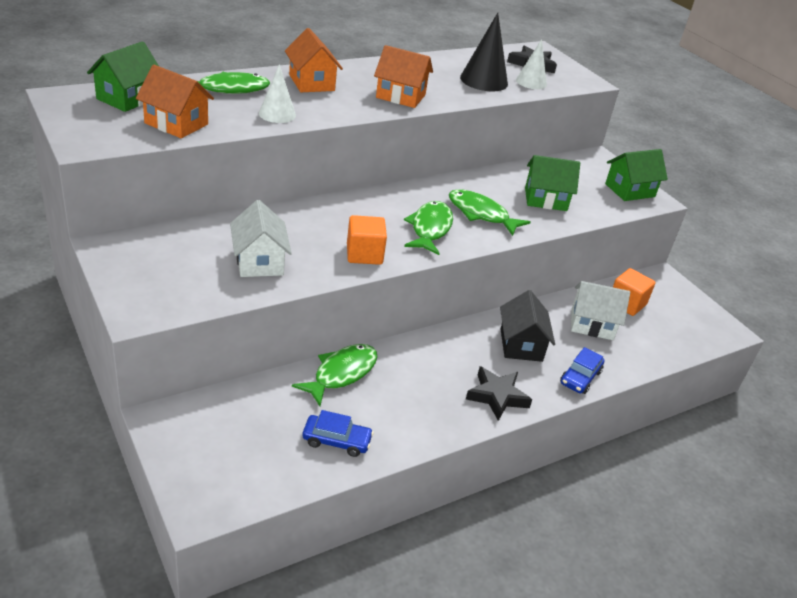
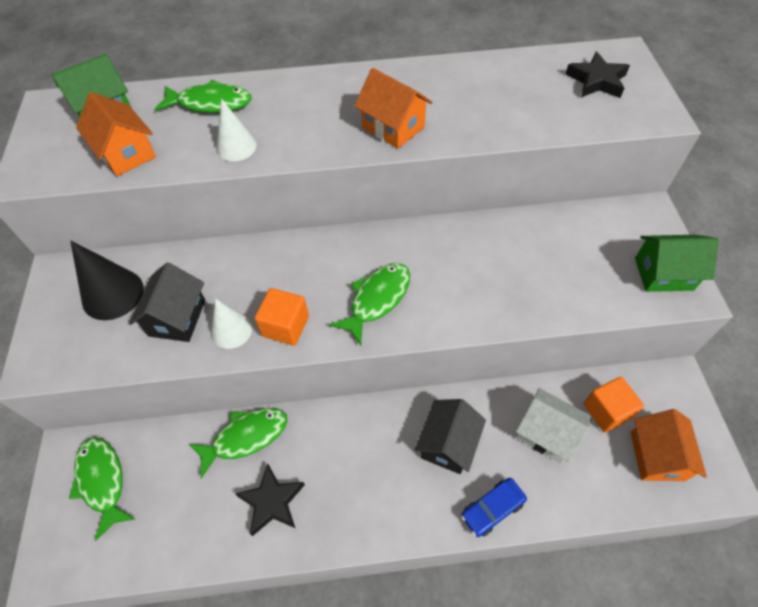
camera: 30 degrees right, 20 degrees up
(259, 261) = (177, 318): white house -> black house
(311, 83) = (304, 98): orange house -> orange house (657, 456)
(336, 441) = (198, 523): blue car -> none
(481, 214) = (448, 286): green fish -> green fish (102, 481)
(484, 80) = (514, 106): black cone -> black cone (112, 294)
(497, 396) = (385, 510): black star -> black star (272, 502)
(531, 82) = (577, 113): white cone -> white cone (231, 330)
(545, 199) = (541, 273): green house -> none

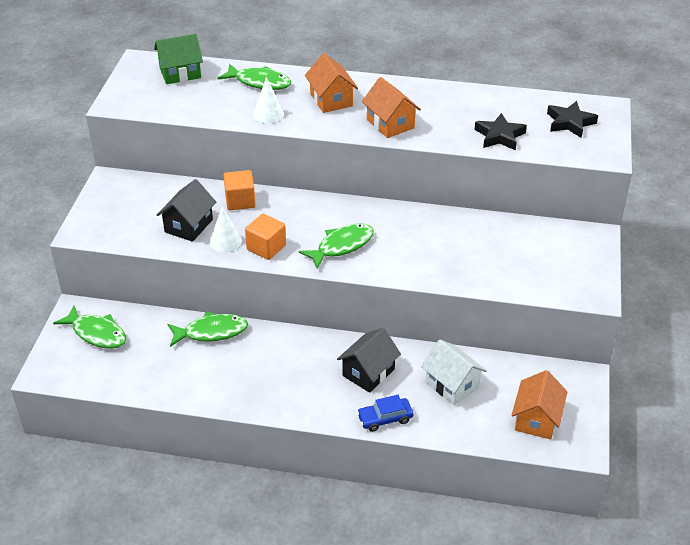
camera: 15 degrees right, 15 degrees down
(102, 481) = (97, 333): green fish -> green fish turned 135 degrees clockwise
(112, 294) = (146, 201): black cone -> none
(126, 153) = (188, 103): orange house -> orange house (331, 100)
(272, 502) = (217, 374): black star -> black star (499, 136)
(606, 411) = (510, 382): orange cube -> orange cube (240, 201)
(663, 274) = (580, 278): green house -> none

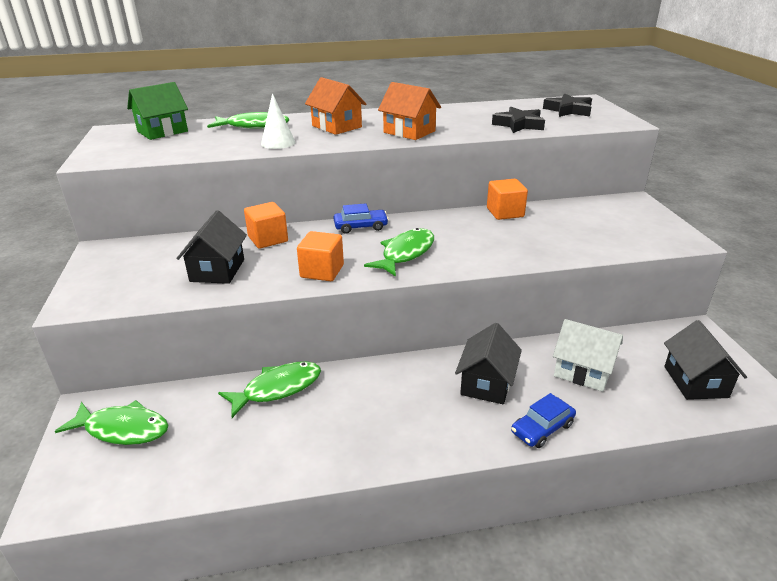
camera: 20 degrees left, 10 degrees down
(225, 241) = (270, 275): white cone -> none
(322, 205) = (361, 227): none -> blue car
(460, 220) = (505, 212): none -> orange cube
(536, 419) = (695, 382): orange house -> black house

